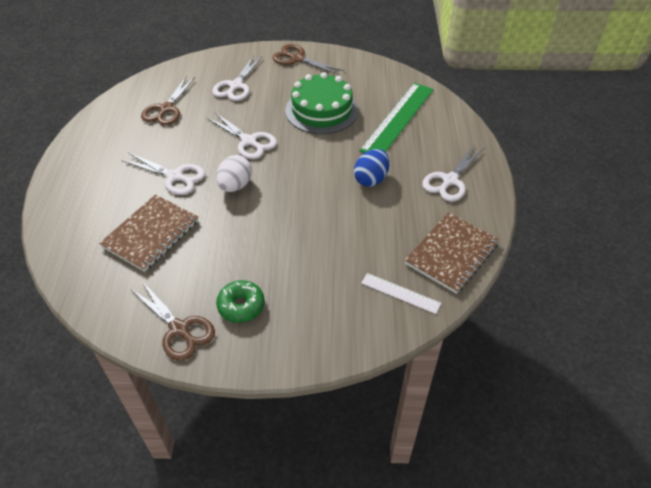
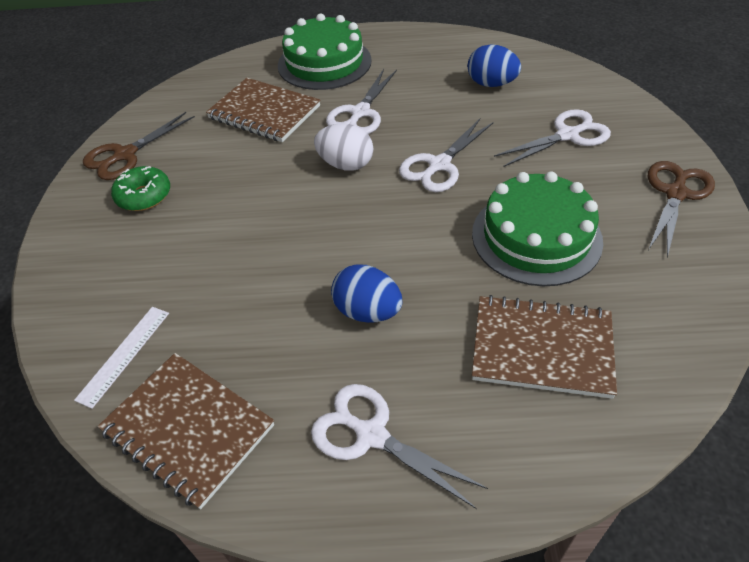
camera: 90 degrees right, 0 degrees up
(91, 196) = (324, 63): none -> green cake
(166, 109) = (491, 84): brown scissors -> blue egg
(236, 86) = (567, 135): white scissors -> white scissors turned 135 degrees clockwise
(398, 119) = (542, 348): green ruler -> brown notebook

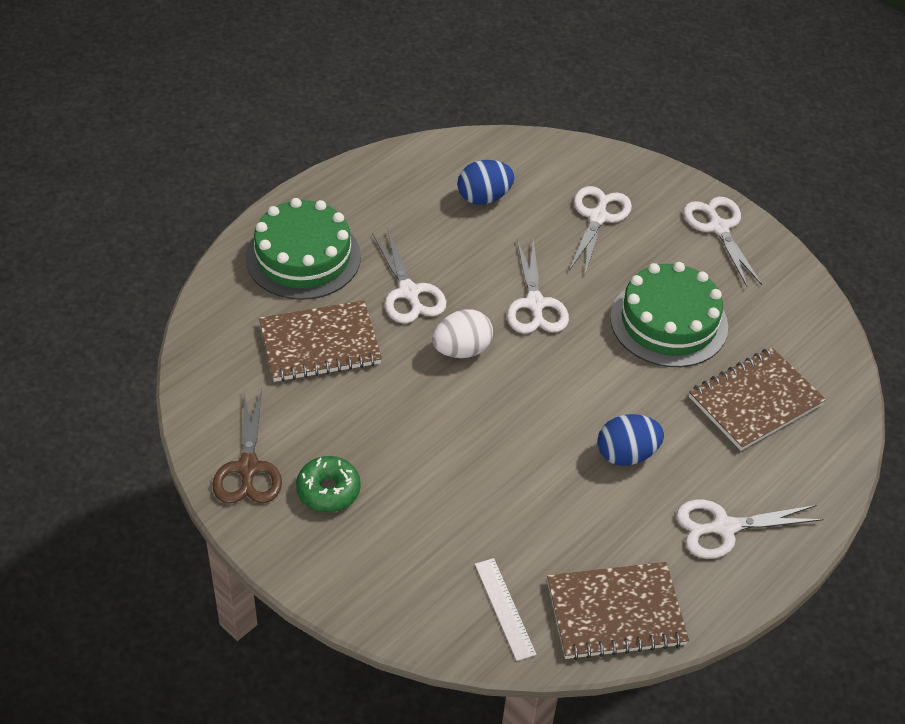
camera: 50 degrees left, 0 degrees up
(676, 194) = (718, 227): brown scissors -> white scissors

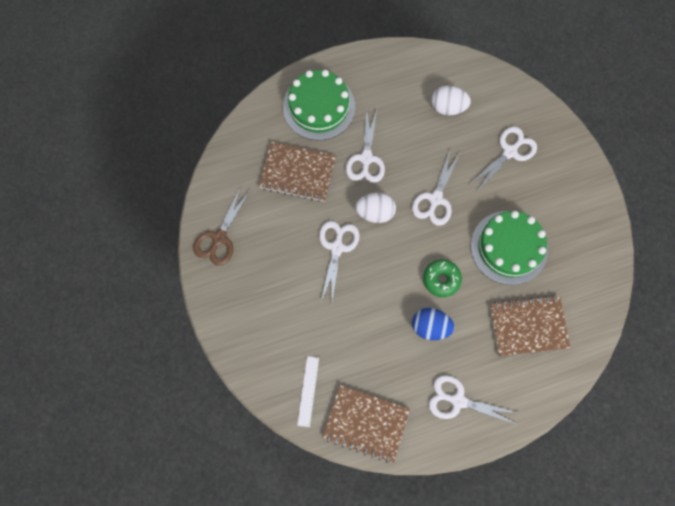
camera: 30 degrees right, 25 degrees up
(328, 490) = (254, 272): green donut -> green donut (441, 279)
(484, 197) = (448, 107): blue egg -> white egg
(718, 227) = (582, 192): white scissors -> white scissors (337, 248)

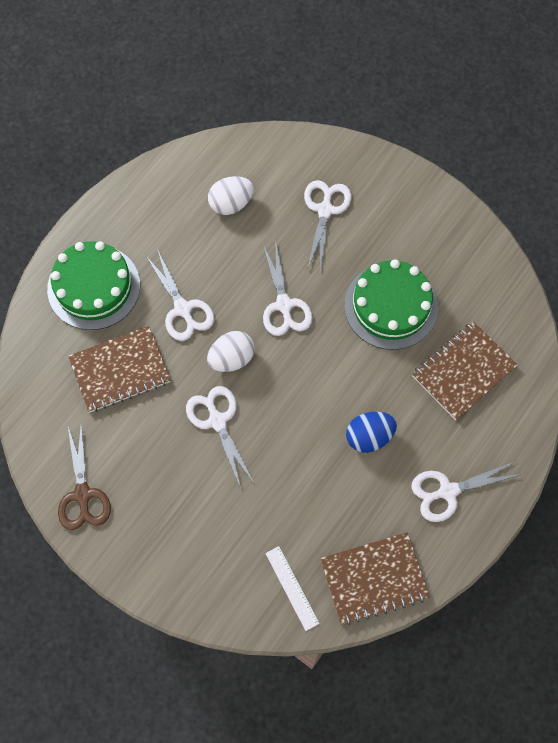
camera: 35 degrees left, 5 degrees down
(441, 279) = (346, 382): green donut -> none

